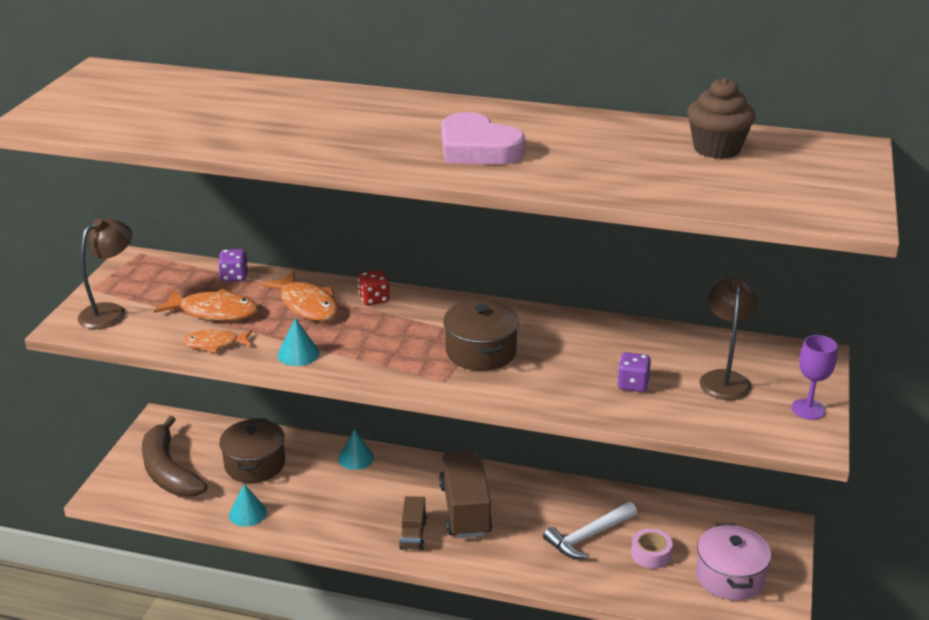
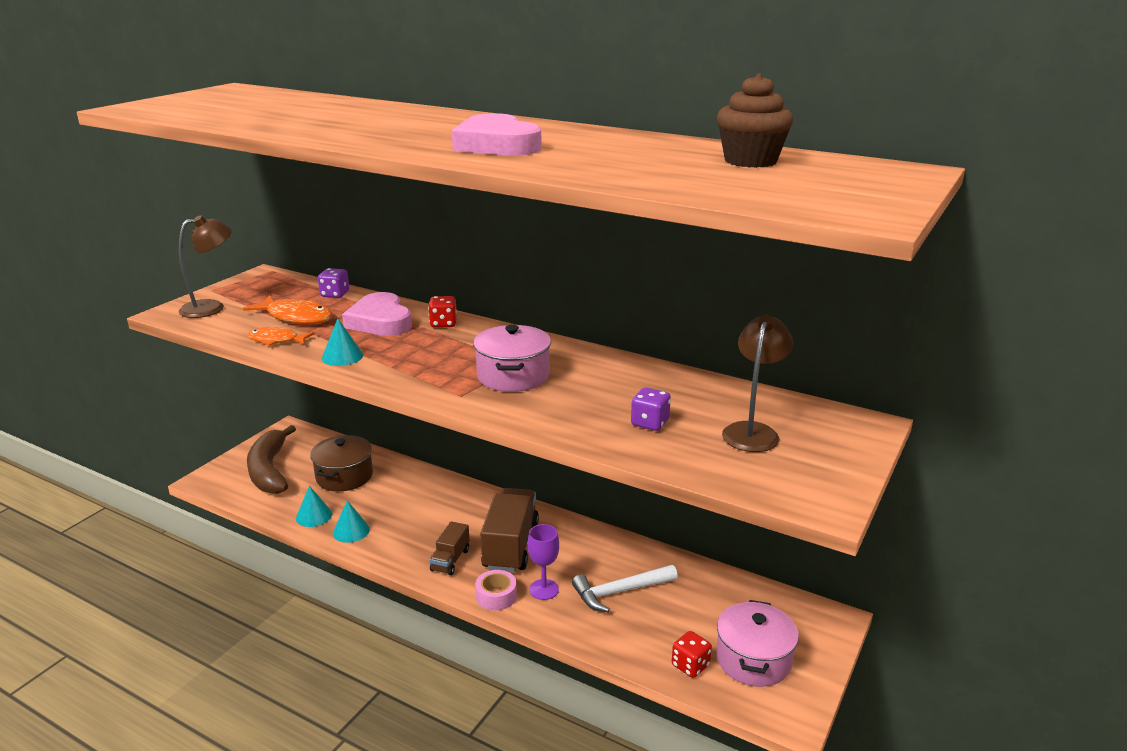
camera: 15 degrees right, 5 degrees down
(307, 305) = (380, 321): orange fish -> pink heart
(356, 458) = (434, 485): turquoise cone -> turquoise cone (351, 531)
(481, 352) = (513, 376): brown pot -> pink pot
(650, 554) = (677, 621): pink tape -> pink tape (496, 596)
(678, 593) = (690, 665): none -> red dice
(808, 409) = (835, 473): purple goblet -> purple goblet (544, 589)

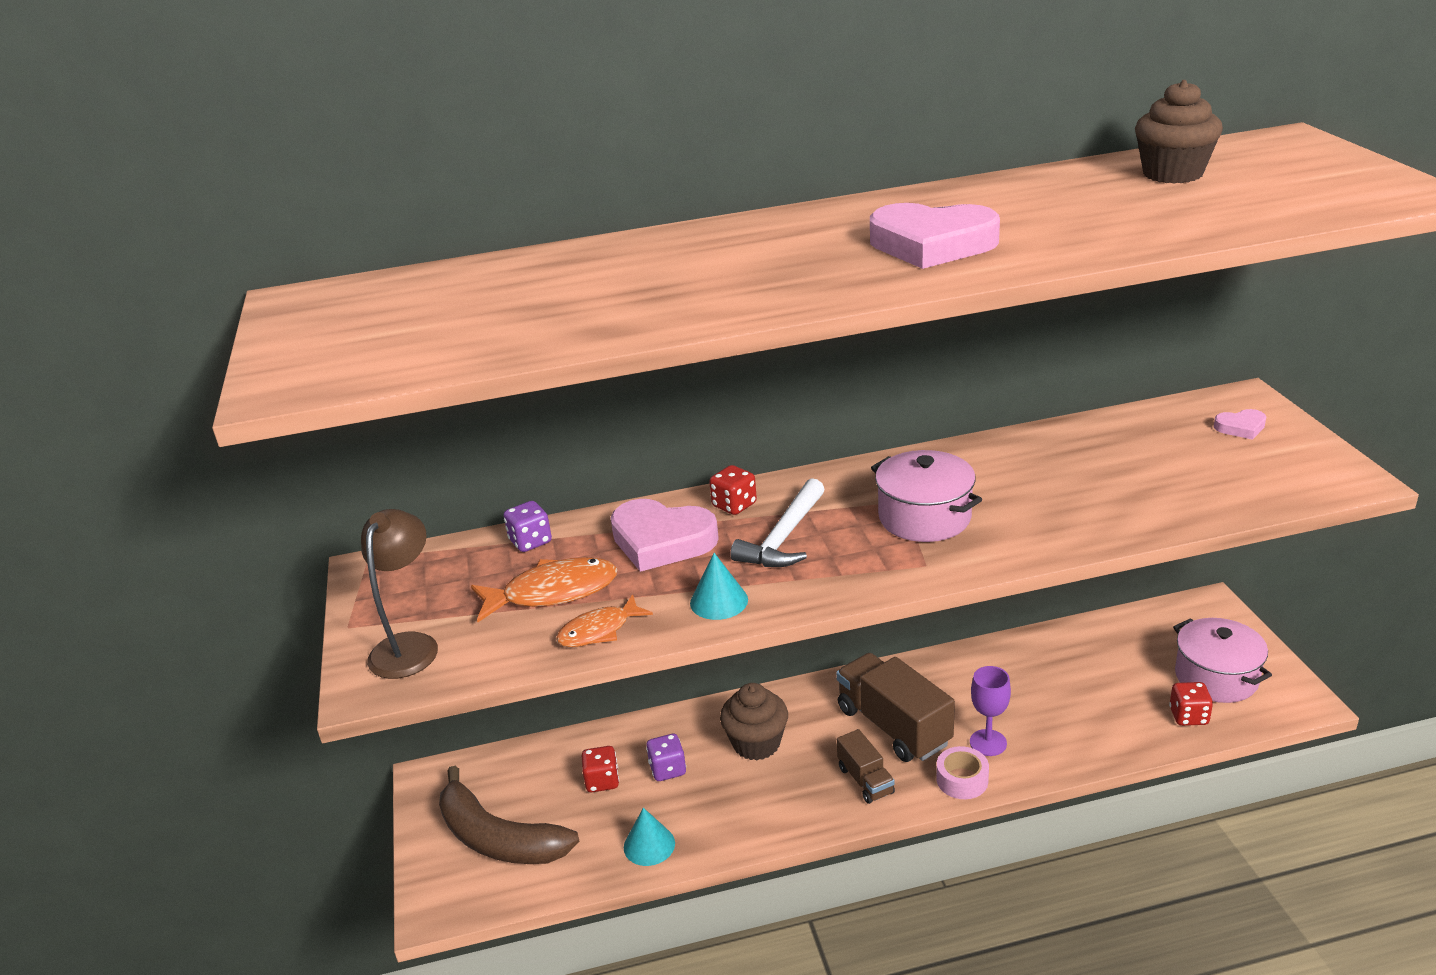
camera: 40 degrees left, 5 degrees up
(344, 476) = (602, 781): brown pot -> red dice
(351, 531) = (719, 829): turquoise cone -> none
(433, 507) = (756, 743): none -> brown cupcake
(619, 592) = (1045, 698): white hammer -> white hammer (783, 538)
(649, 423) = (1120, 490): purple dice -> purple dice (667, 769)
(753, 431) = (1196, 451): brown lamp -> none
(819, 436) = (1240, 427): none -> pink heart

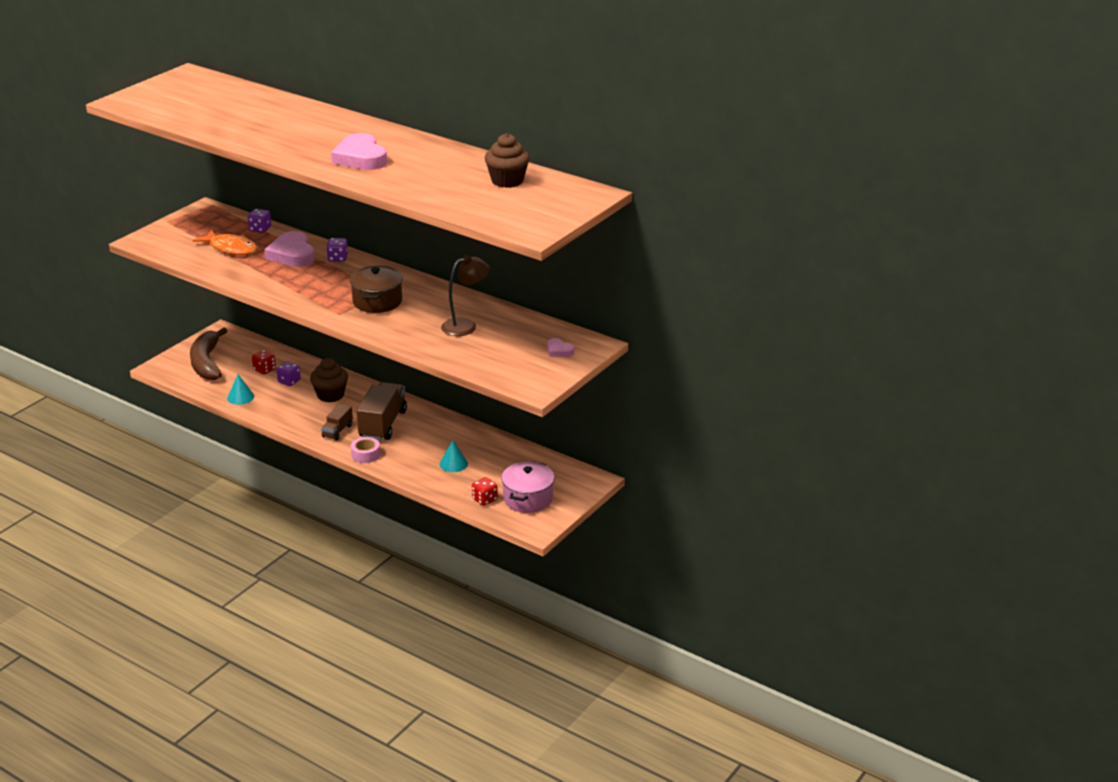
camera: 45 degrees right, 0 degrees up
(409, 645) = (169, 237): brown lamp -> brown lamp (466, 325)
(599, 631) = (217, 267): orange fish -> none
(719, 601) = (263, 282): turquoise cone -> turquoise cone (453, 464)
(734, 505) = (338, 258): red dice -> purple dice
(783, 538) = (324, 278): white hammer -> none
(924, 517) = (377, 301): pink pot -> brown pot
(988, 743) = (400, 452): purple goblet -> none

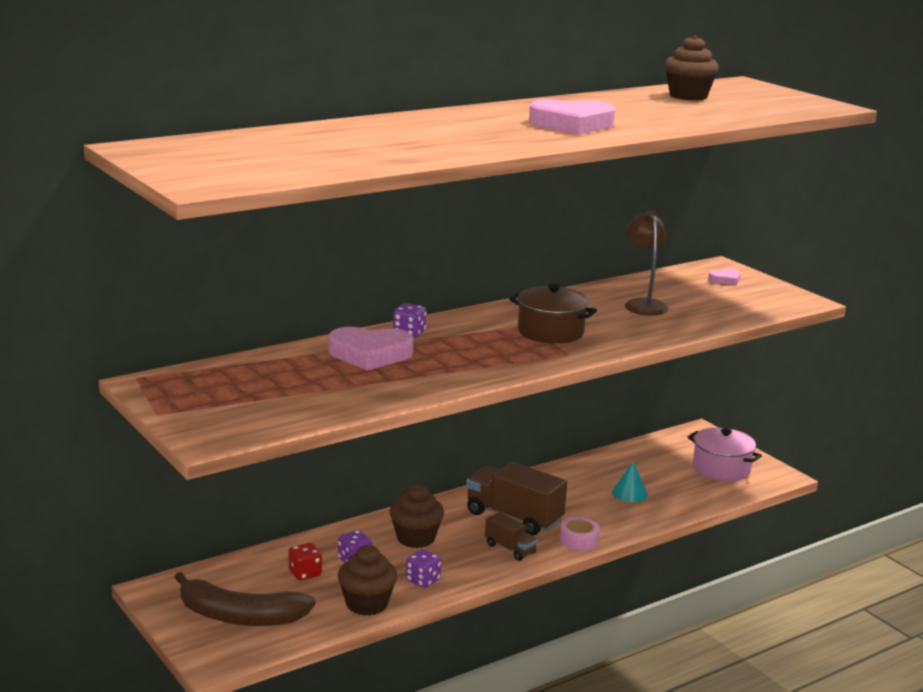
camera: 70 degrees left, 10 degrees down
(231, 248) = (309, 385): orange fish -> none
(240, 397) = (367, 604): turquoise cone -> brown cupcake
(260, 229) = (265, 361): purple dice -> purple dice (423, 580)
(485, 500) = (713, 491): red dice -> none

